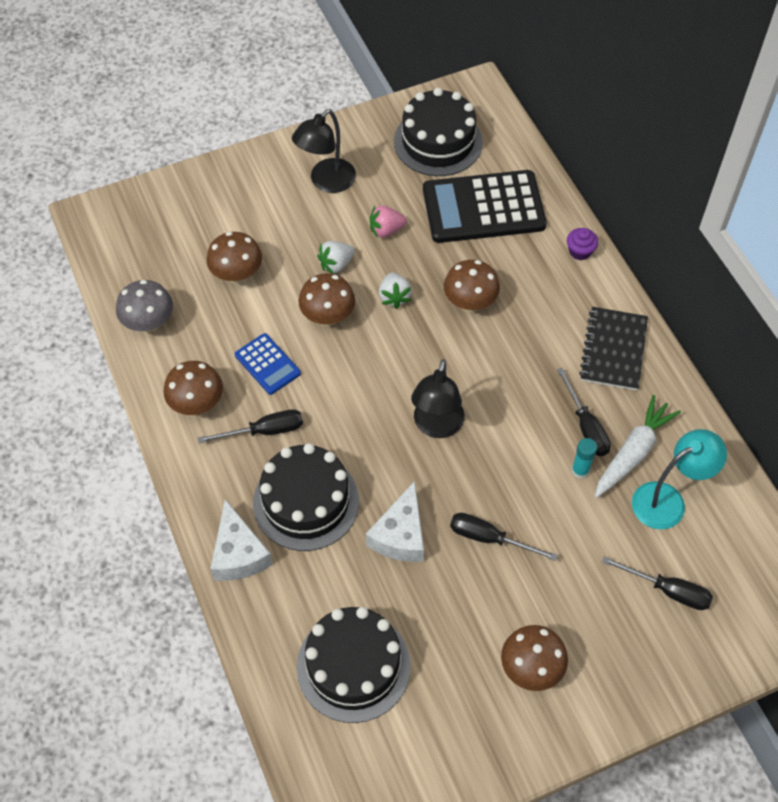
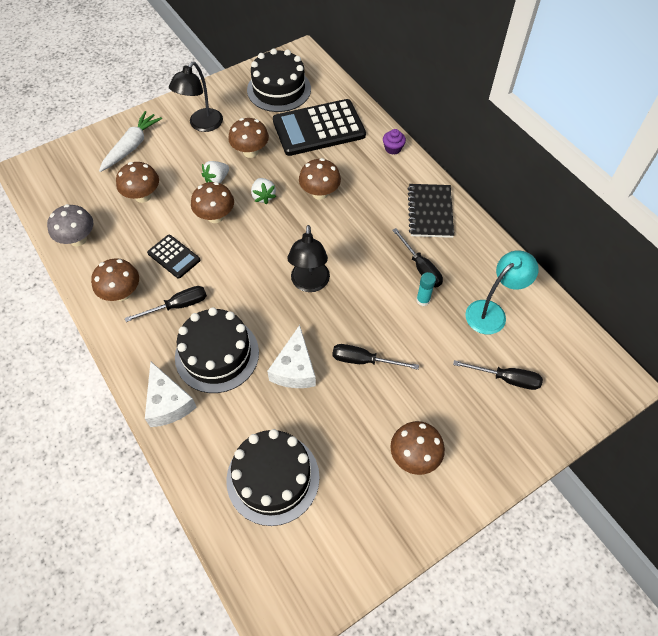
camera: 10 degrees left, 0 degrees up
(267, 364) = (174, 257): blue calculator -> black calculator
(386, 230) = (250, 152): pink strawberry -> brown mushroom
(633, 452) = (459, 281): white carrot -> white carrot (132, 146)

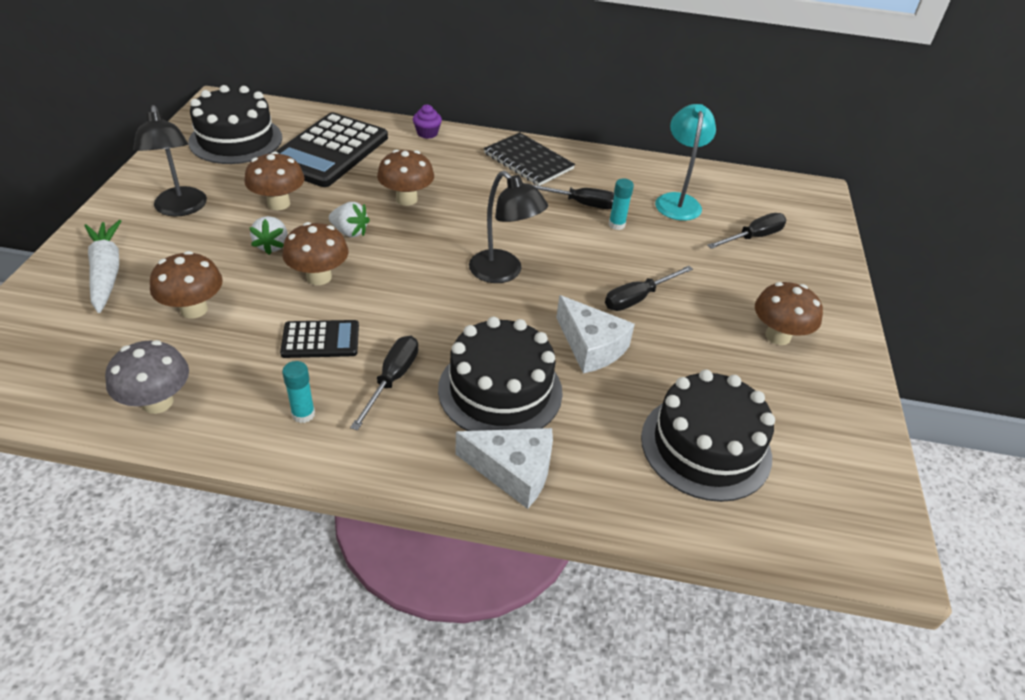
camera: 50 degrees left, 15 degrees down
(122, 293) = (303, 414): brown mushroom -> turquoise glue stick

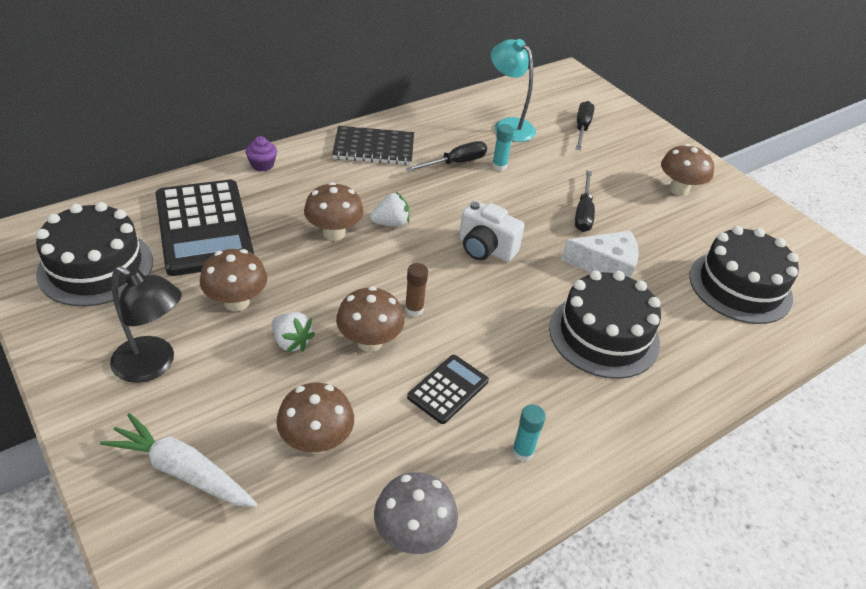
camera: 45 degrees left, 0 degrees up
(350, 232) = (334, 288): white strawberry -> white strawberry (390, 223)
(381, 277) = (414, 309): none -> brown glue stick
(392, 379) = (536, 380): black screwdriver -> none
(503, 273) = (485, 249): black lamp -> white camera
(513, 471) = (684, 382): white cheese -> none

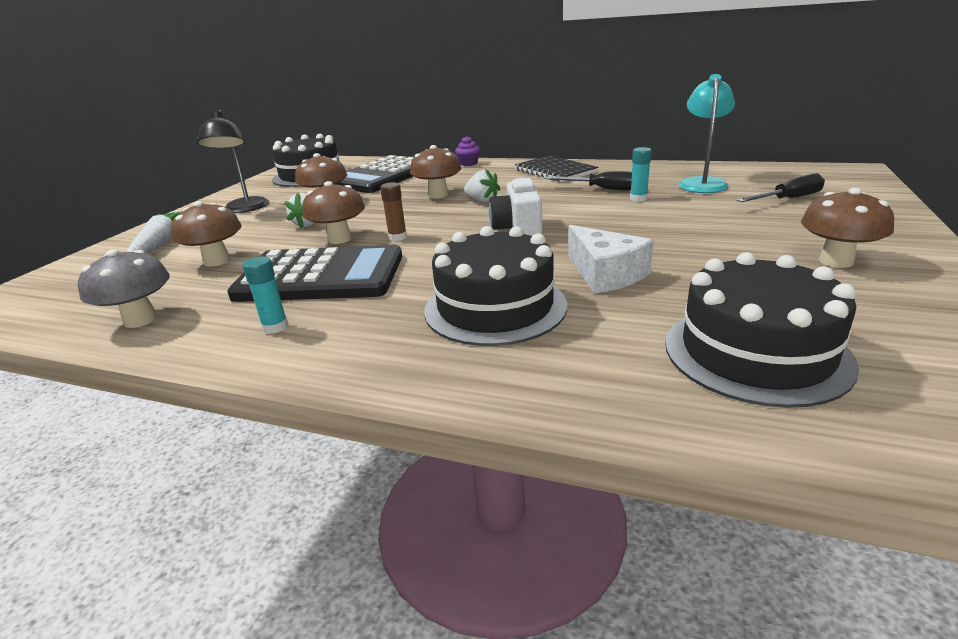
camera: 60 degrees right, 15 degrees down
(448, 389) = (320, 276): black calculator -> black calculator, size x2.01
(583, 213) = (661, 240): black screwdriver -> none

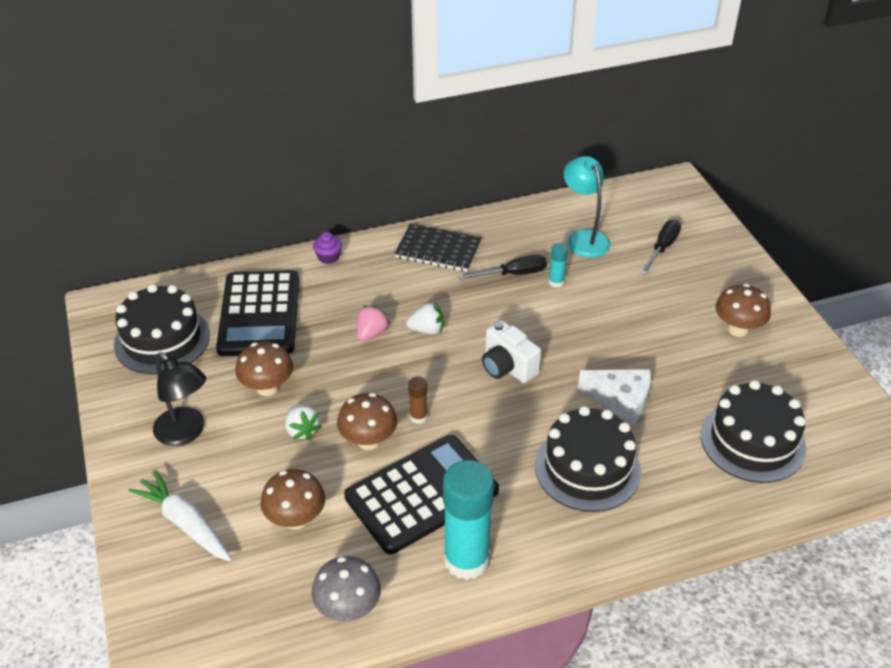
camera: 40 degrees left, 15 degrees up
(275, 327) = (466, 560): turquoise glue stick -> turquoise glue stick, size x2.31
(438, 195) = (371, 333): brown mushroom -> pink strawberry

